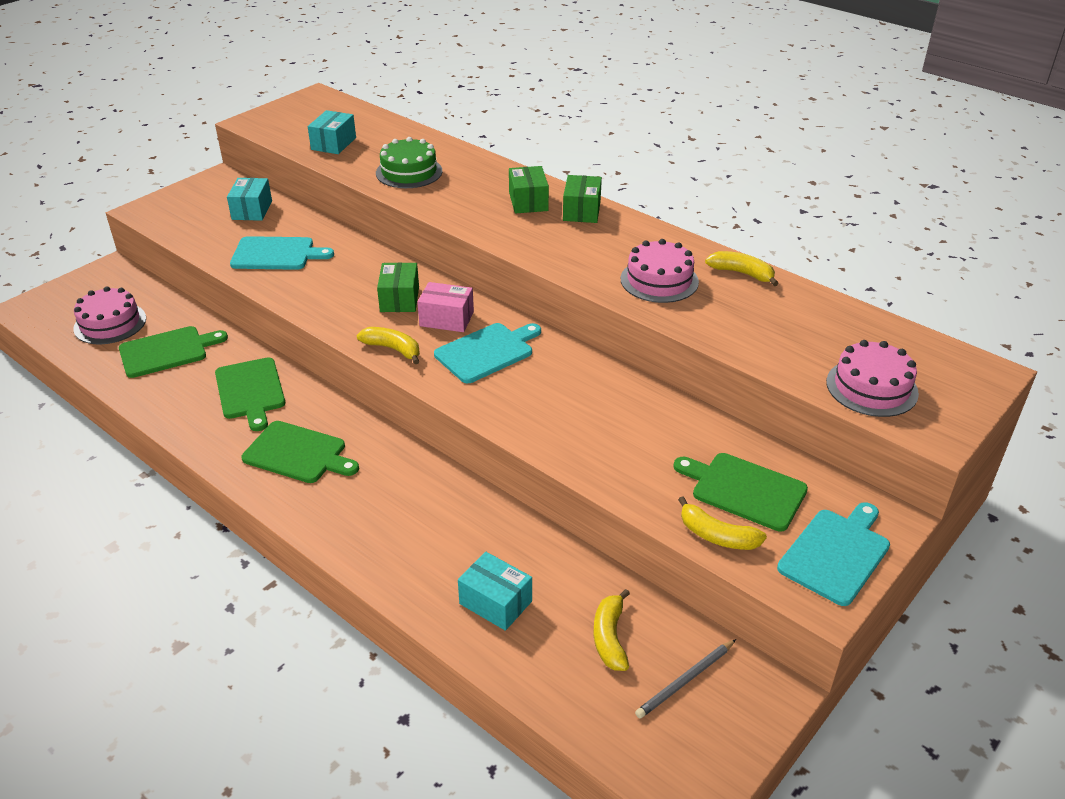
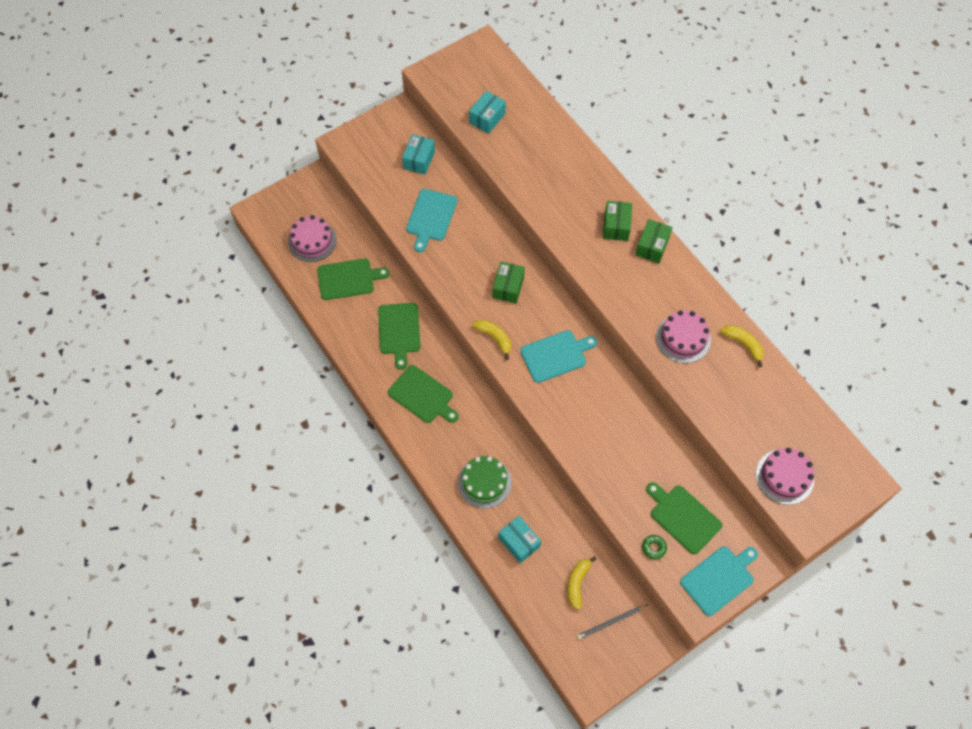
camera: 15 degrees right, 25 degrees up
(276, 254) = (431, 217): turquoise cutting board -> turquoise cutting board turned 90 degrees clockwise
(409, 172) = (537, 169): green cake -> green cake (484, 482)
(446, 319) = (536, 316): pink box -> none
(717, 536) = (654, 548): yellow banana -> green donut

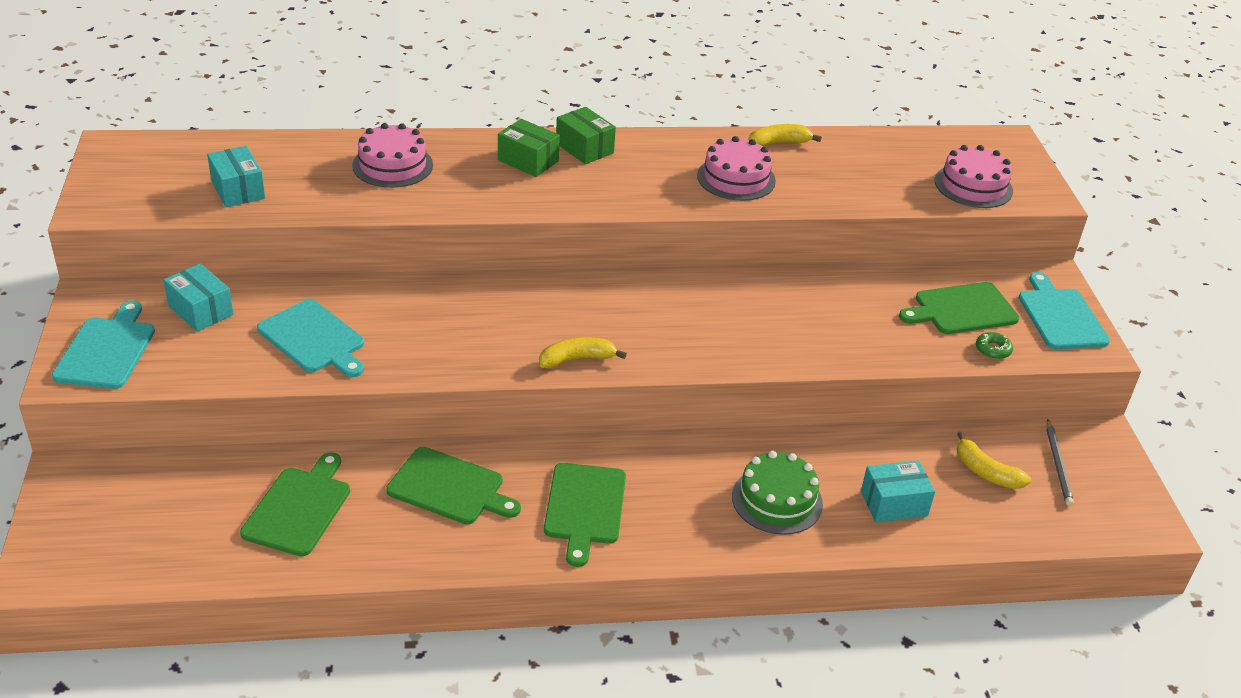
camera: 65 degrees left, 25 degrees down
(312, 241) = (180, 523): pink cake -> pink cake (392, 165)
(422, 396) = (584, 507): green cutting board -> green cutting board turned 120 degrees clockwise
(508, 287) = (506, 314): green box -> none
(556, 355) = (652, 316): turquoise cutting board -> turquoise cutting board (107, 350)

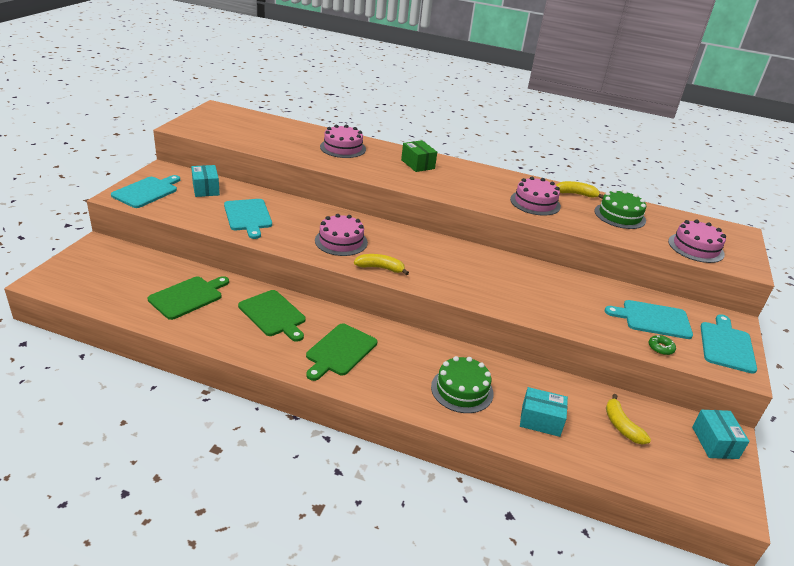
camera: 25 degrees right, 5 degrees down
(238, 190) = (256, 137): turquoise box -> turquoise box (715, 442)
(488, 333) = (341, 241): none -> pink cake
(584, 148) = (455, 167): green box -> none
(855, 163) = (619, 215): none -> green cake
(961, 309) = (653, 319): green cutting board -> turquoise cutting board
(1058, 465) = (680, 441): grey pencil -> none

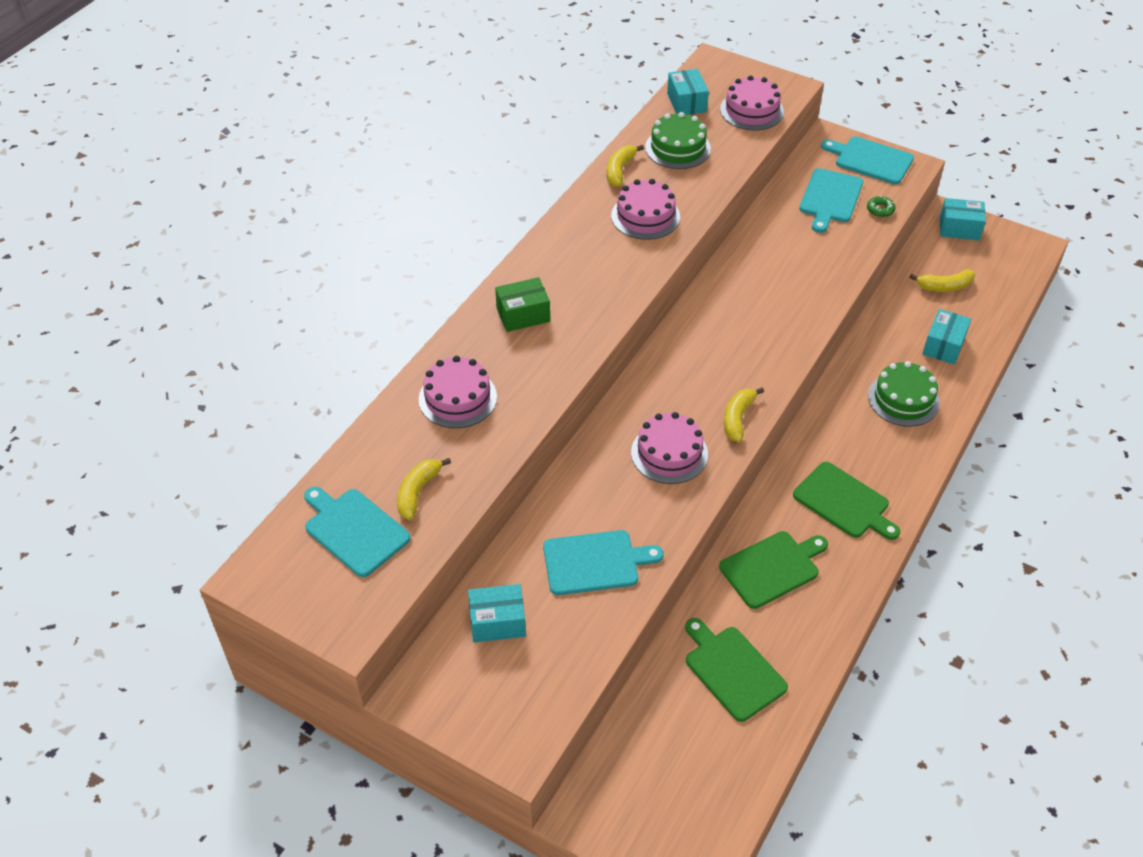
camera: 75 degrees left, 15 degrees up
(147, 192) = (503, 710): turquoise cutting board -> turquoise cutting board (354, 530)
(271, 139) = (417, 492): none -> yellow banana
(677, 220) = (686, 102): none -> turquoise box

